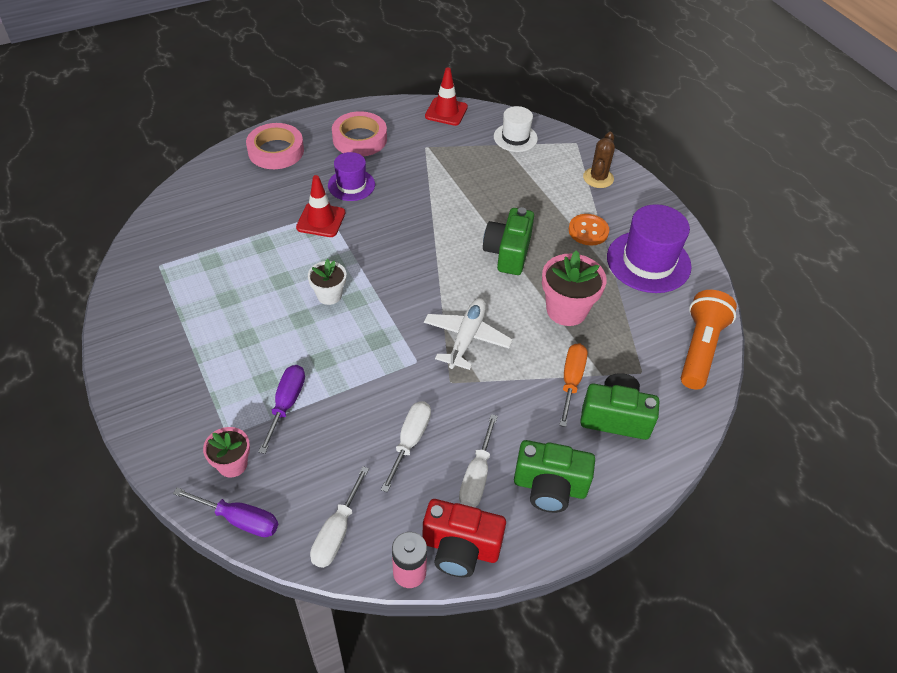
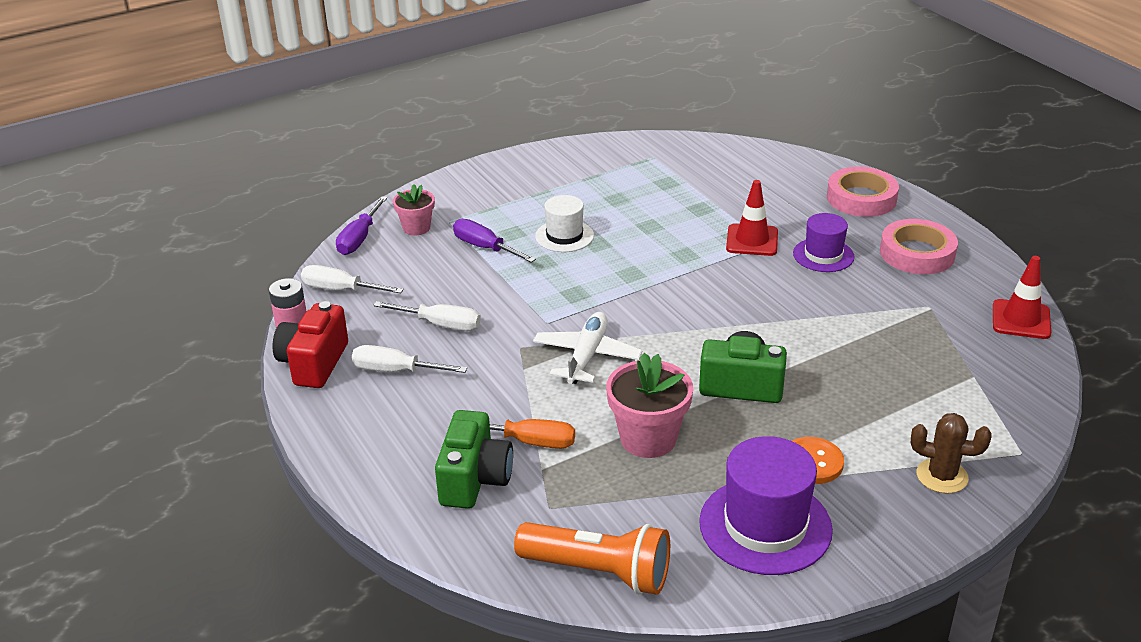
camera: 90 degrees right, 15 degrees down
(286, 404) = (485, 247): purple screwdriver -> purple screwdriver turned 150 degrees counterclockwise
(329, 295) = (634, 257): white flower pot -> none
(466, 338) = (587, 356): white plane -> white plane turned 90 degrees counterclockwise
(515, 137) = (997, 387): white hat -> white hat (564, 236)
(549, 487) = (379, 423): green camera -> none

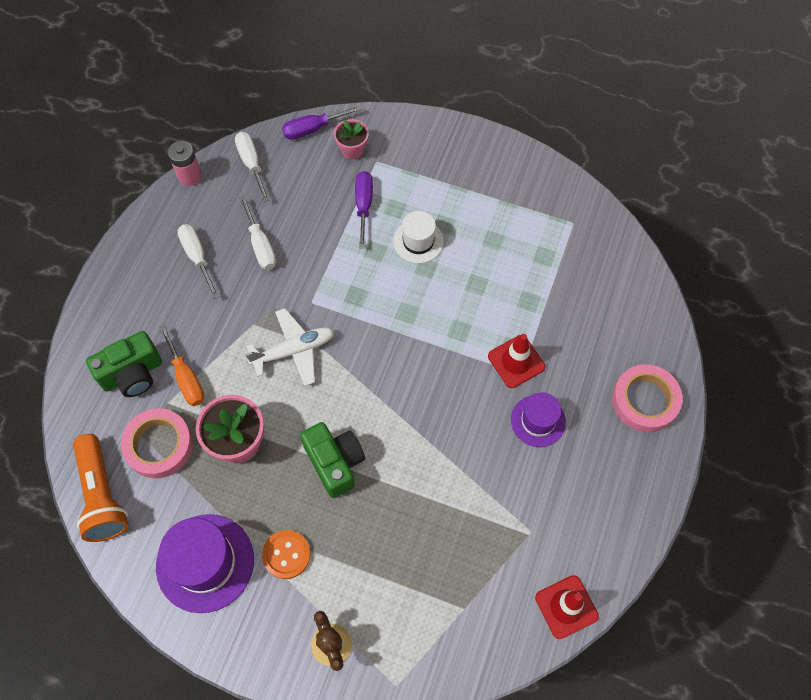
camera: 50 degrees right, 30 degrees up
(314, 363) = (171, 209): red camera -> none
(917, 253) = (597, 484): pink tape -> pink tape (159, 445)

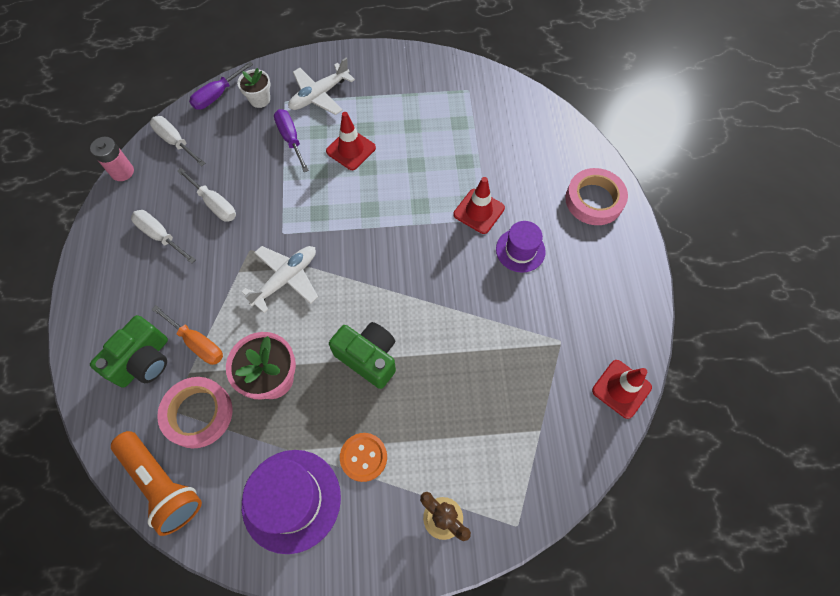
camera: 25 degrees left, 0 degrees up
(352, 150) = (260, 99): pink flower pot -> white flower pot
(414, 168) = (319, 95): none -> white plane
(418, 241) = (351, 149): white hat -> red traffic cone

